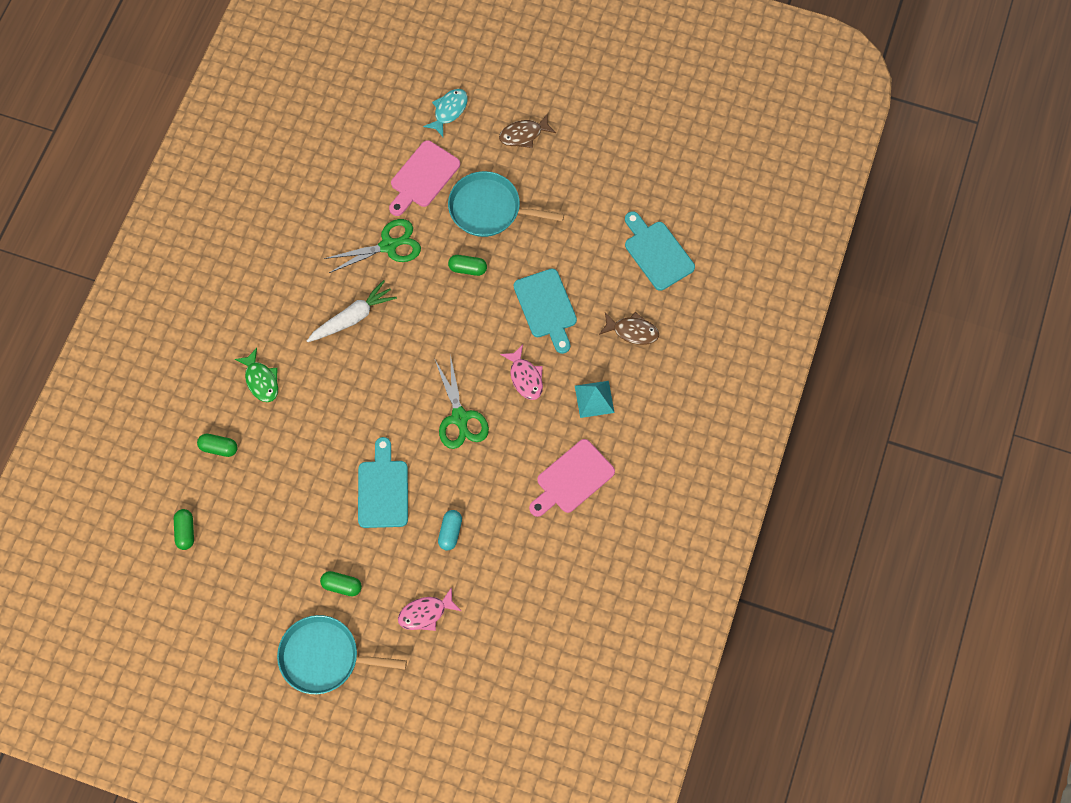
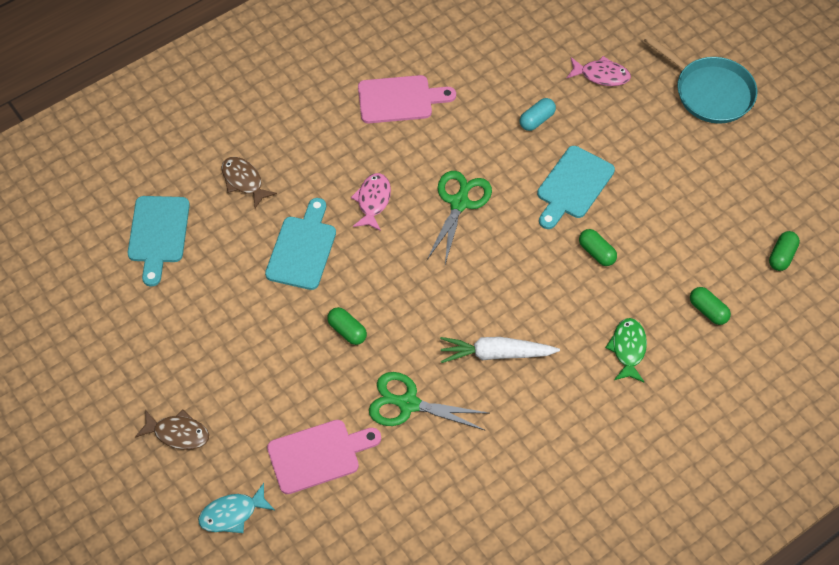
camera: 145 degrees left, 10 degrees down
(342, 586) = (661, 134): green capsule -> green capsule (596, 252)
(489, 209) = (278, 377): turquoise pan -> none
(594, 399) = (327, 148): turquoise pyramid -> none

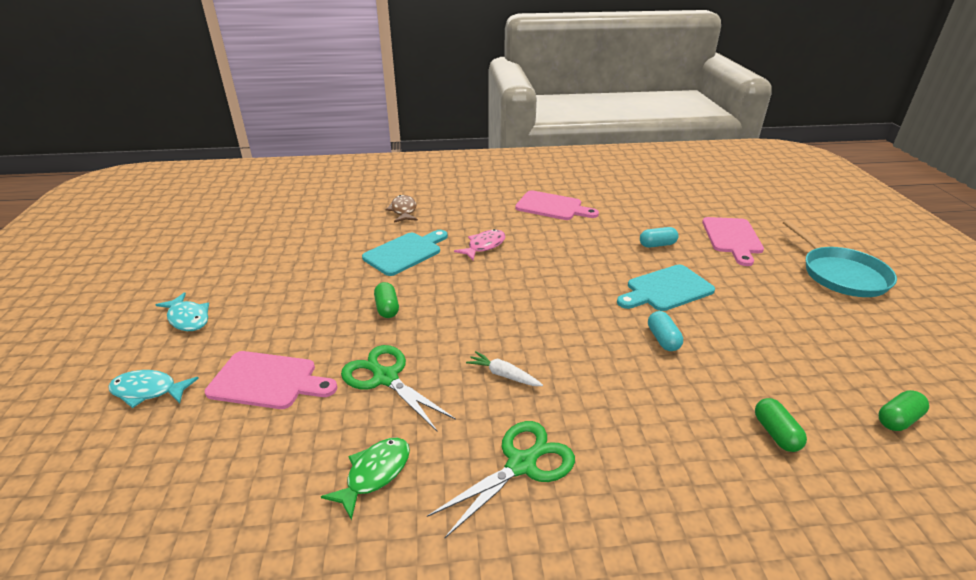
camera: 30 degrees right, 25 degrees down
(158, 234) = (320, 216): turquoise cutting board -> none
(178, 433) = (188, 318): brown fish -> turquoise fish
(459, 202) = (554, 267): green scissors -> green scissors (522, 464)
(496, 354) = (503, 375): white carrot -> white carrot, size x0.60
(596, 252) = (663, 339): green capsule -> turquoise capsule
(601, 75) = (732, 238): pink fish -> pink cutting board
(628, 349) = (653, 429): green fish -> green fish (374, 474)

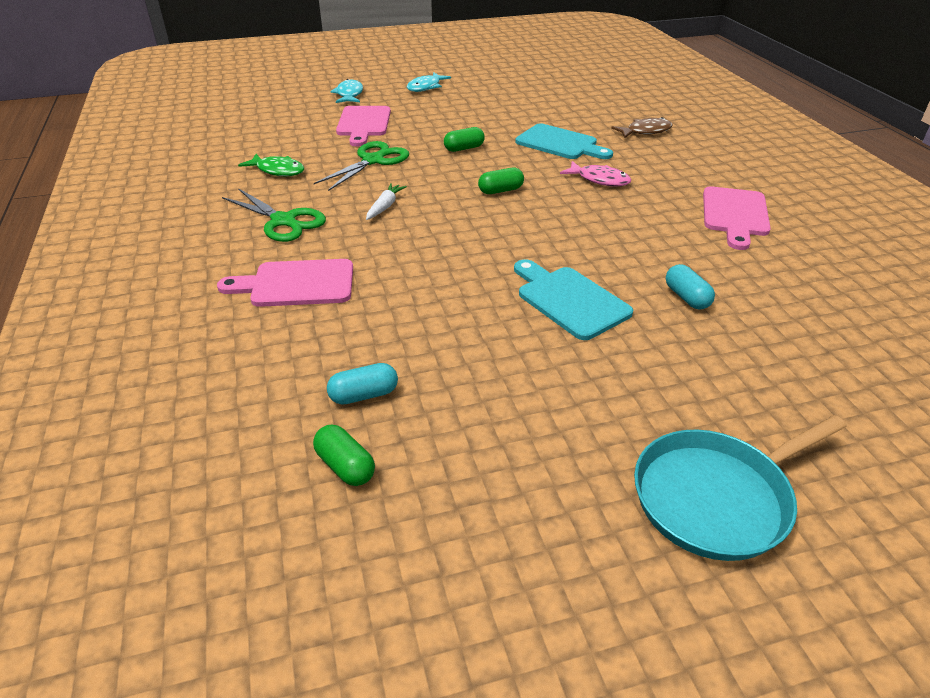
camera: 80 degrees right, 5 degrees up
(663, 339) = (461, 293): turquoise capsule -> turquoise capsule (364, 395)
(732, 238) = (766, 375): pink cutting board -> pink cutting board (296, 284)
(775, 433) = (319, 357): green capsule -> green capsule (500, 190)

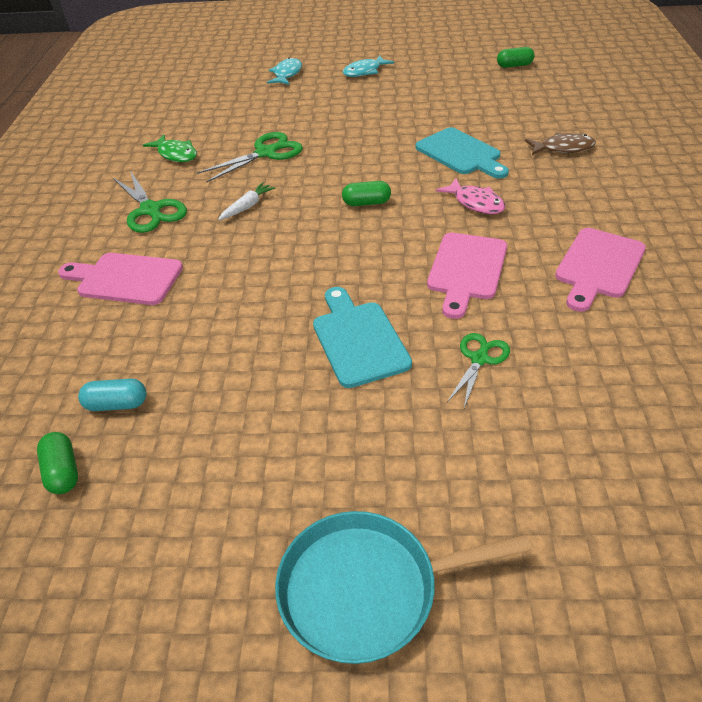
camera: 20 degrees right, 5 degrees up
(363, 124) = (281, 109): pink cutting board -> pink cutting board (466, 270)
(464, 148) = (360, 149): green capsule -> green capsule (514, 65)
(686, 297) = (479, 358): turquoise capsule -> green scissors

